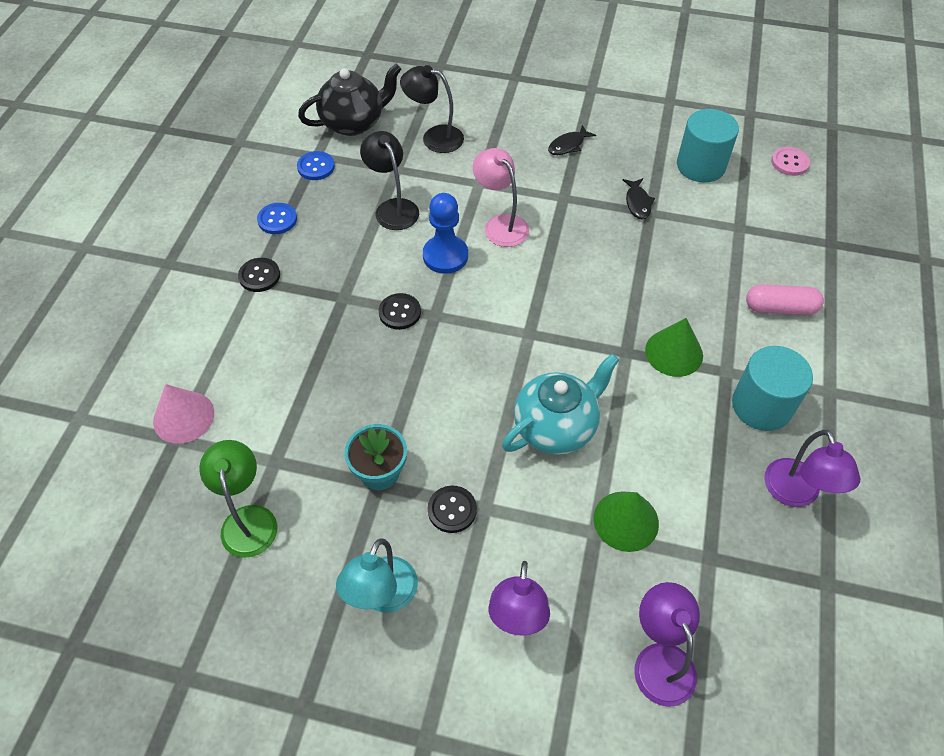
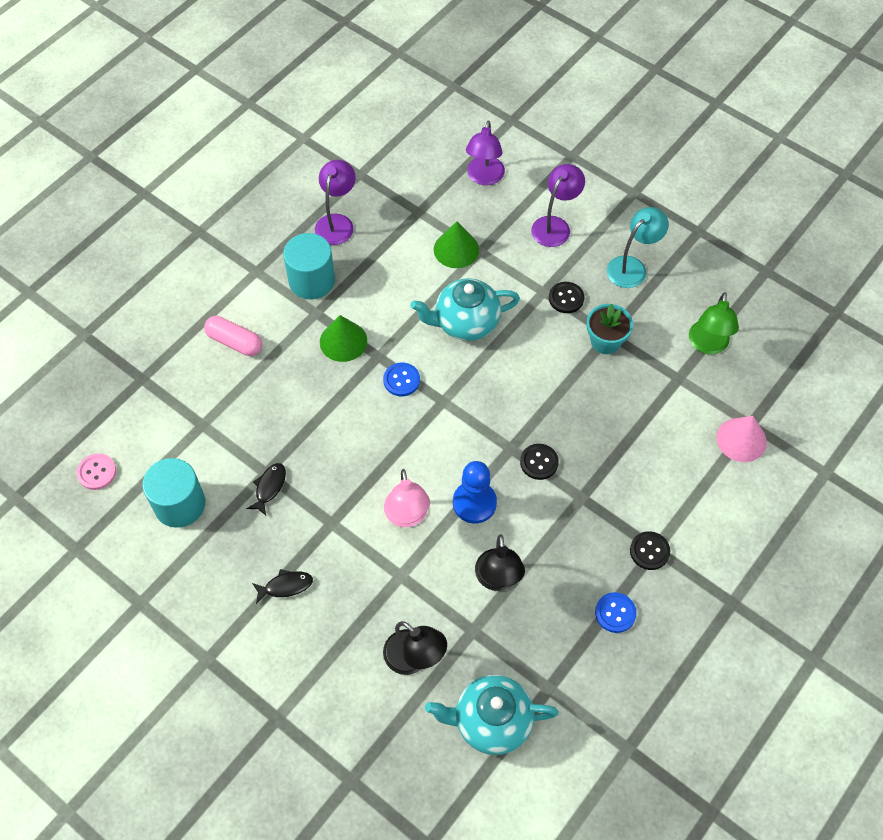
camera: 155 degrees left, 5 degrees up
(316, 167) = (555, 670): blue button -> blue button (401, 380)
(354, 123) = (491, 722): black teapot -> turquoise teapot

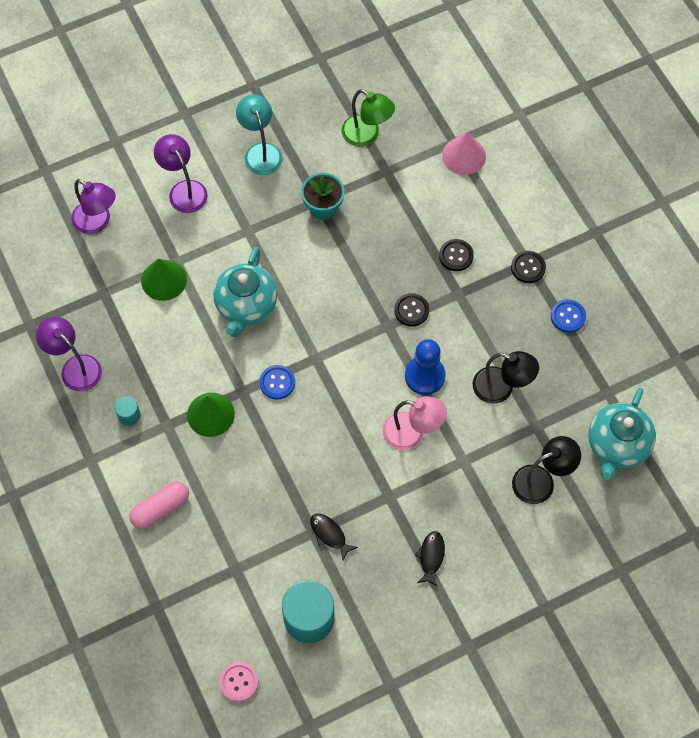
camera: 65 degrees left, 5 degrees up
(311, 280) = (129, 415): turquoise cylinder -> turquoise cylinder, size x0.47
(566, 298) = (264, 217): black button -> black button (456, 256)

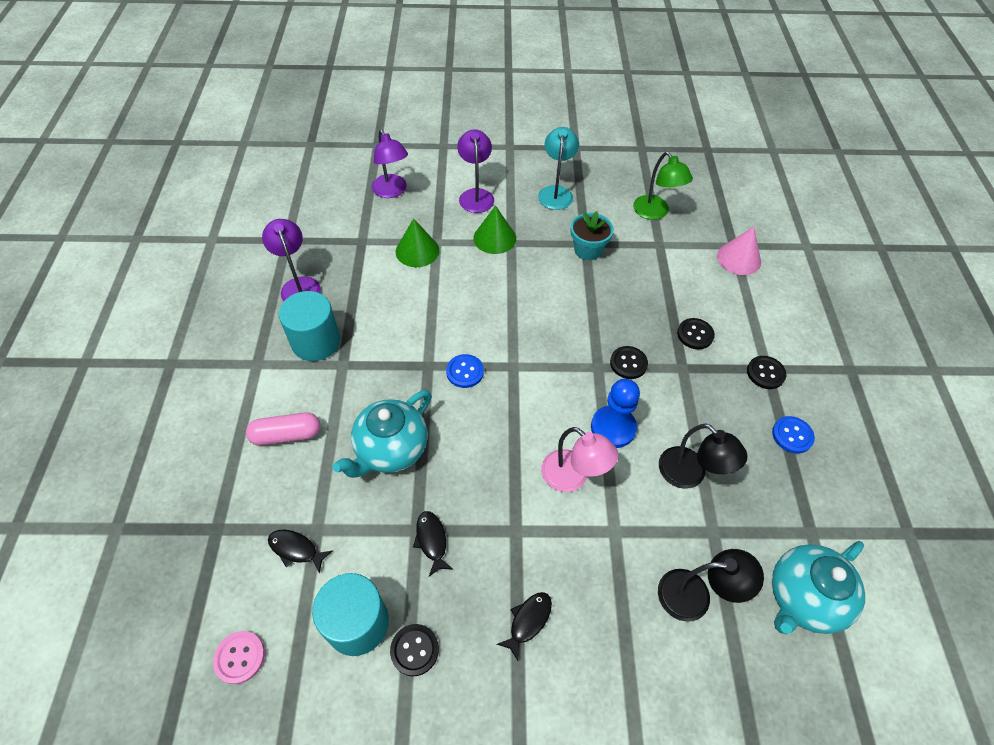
camera: 25 degrees right, 10 degrees down
(129, 415) = (316, 342): turquoise cylinder -> turquoise cylinder, size x2.13
(210, 414) = (387, 372): green cone -> green cone (494, 238)
(229, 591) = (296, 549): none -> black fish
(246, 306) = (474, 298): turquoise teapot -> turquoise teapot (390, 450)
(361, 615) = (414, 650): none -> black button

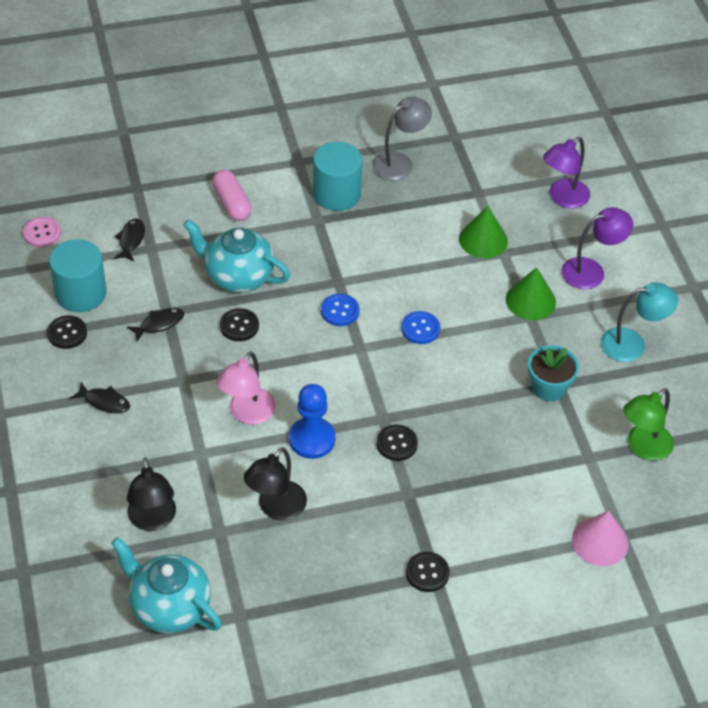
camera: 75 degrees right, 5 degrees down
(299, 285) = (399, 162): purple lamp -> grey lamp
(695, 334) = (459, 502): black button -> black button (239, 326)
(792, 435) = (350, 599): blue button -> blue button (420, 329)

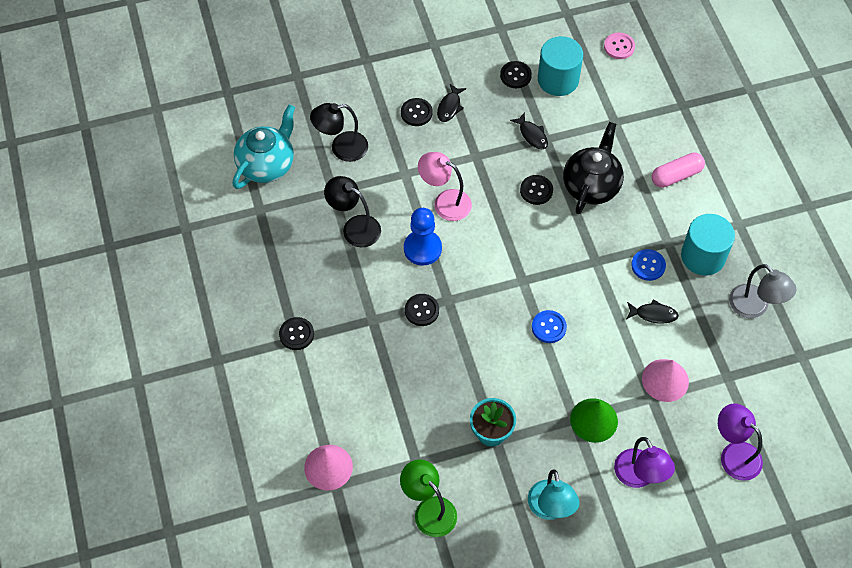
camera: 90 degrees right, 10 degrees up
(108, 437) = (416, 113): none -> black button
(131, 240) = (621, 107): black fish -> black fish (653, 314)
(238, 276) = (591, 186): turquoise teapot -> black teapot
(340, 311) = (561, 264): blue button -> blue button (648, 265)
(483, 240) = (665, 380): green cone -> pink cone

